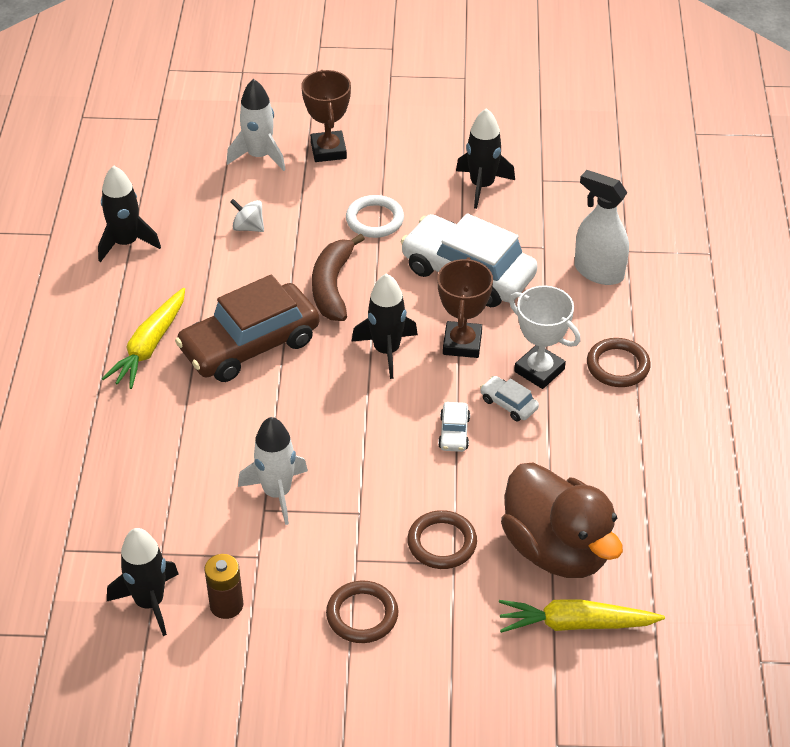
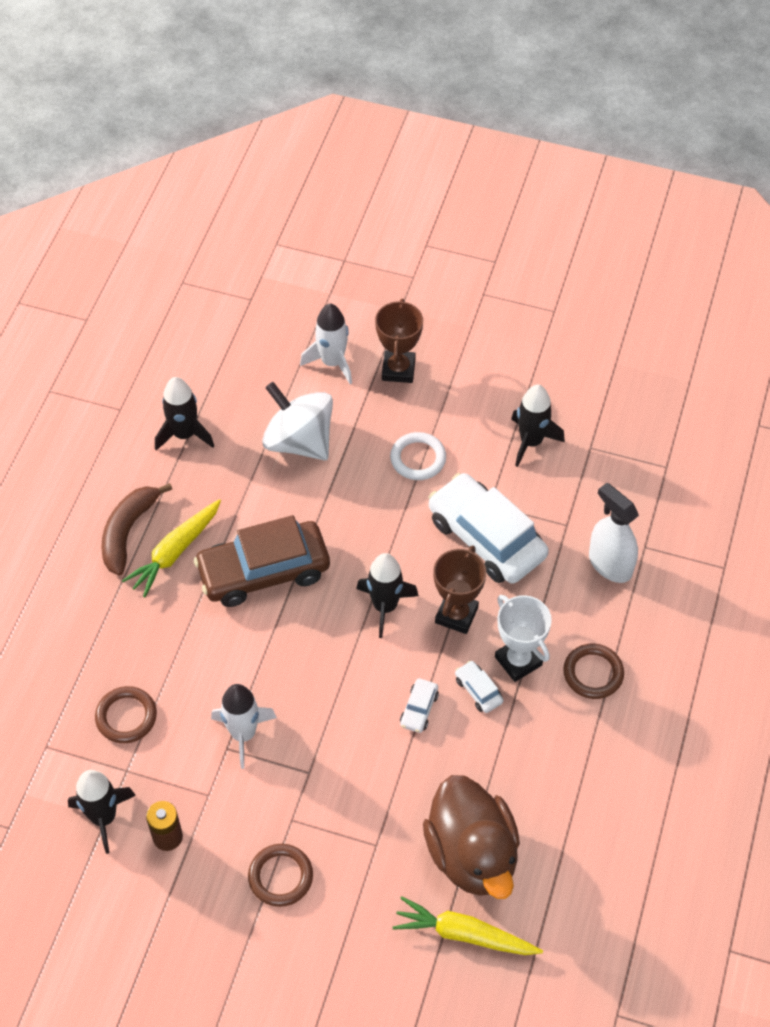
camera: 15 degrees right, 10 degrees up
(248, 227) = (299, 441): white spinning top -> white spinning top, size x2.24
(333, 286) = (357, 524): brown banana -> brown banana (128, 531)
(442, 543) = (372, 821): brown ring -> brown ring (126, 717)

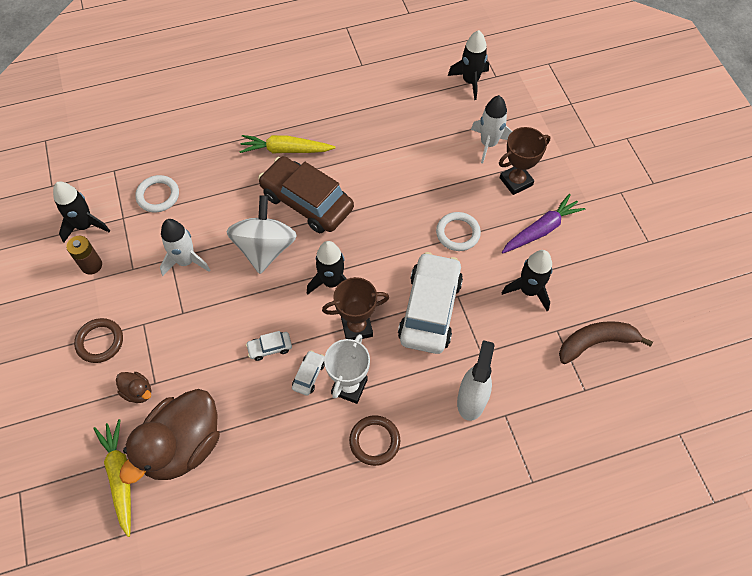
camera: 55 degrees right, 5 degrees up
(126, 717) = (158, 195): brown ring -> white ring
(128, 531) = (282, 120): brown banana -> brown banana (596, 343)
(184, 434) = (370, 104): black rocket -> black rocket (470, 81)
(299, 441) = (415, 162): white spinning top -> white spinning top (265, 248)
(375, 867) = (138, 392): none -> brown duck
(472, 386) = (541, 229): none -> purple carrot

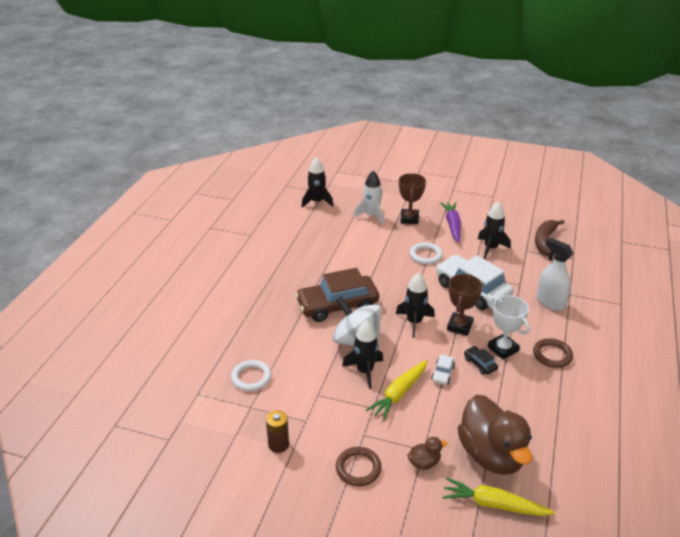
camera: 55 degrees left, 25 degrees down
(85, 226) = (234, 433): black rocket -> black rocket (365, 371)
(186, 261) = (328, 387): white rocket -> none
(285, 150) = (282, 297): yellow carrot -> yellow carrot (399, 394)
(309, 375) = (480, 364): white car -> black car

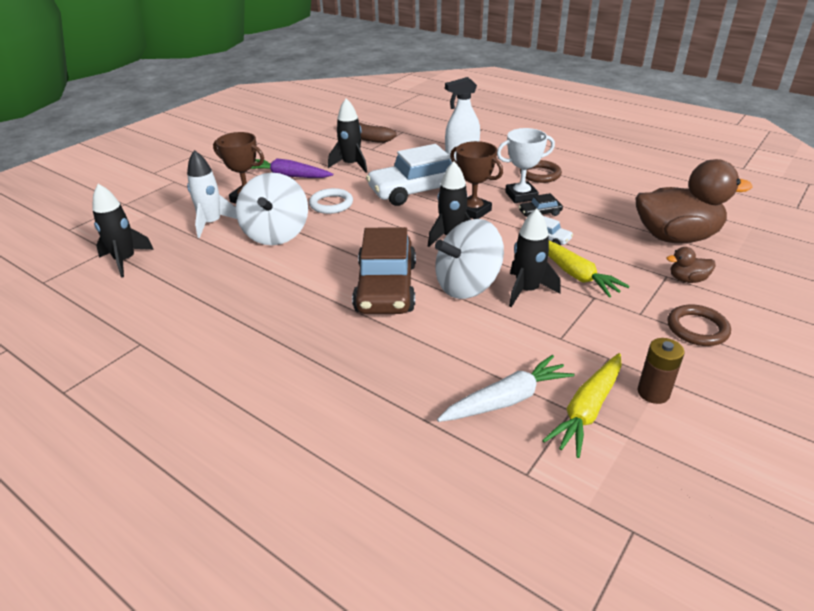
camera: 70 degrees left, 0 degrees up
(251, 377) = (507, 399): white ring -> white carrot
(374, 244) = (276, 234): none -> white spinning top
(424, 462) = (687, 279): brown duck -> brown duck turned 90 degrees counterclockwise
(493, 504) = (743, 251): yellow carrot -> yellow carrot (587, 410)

